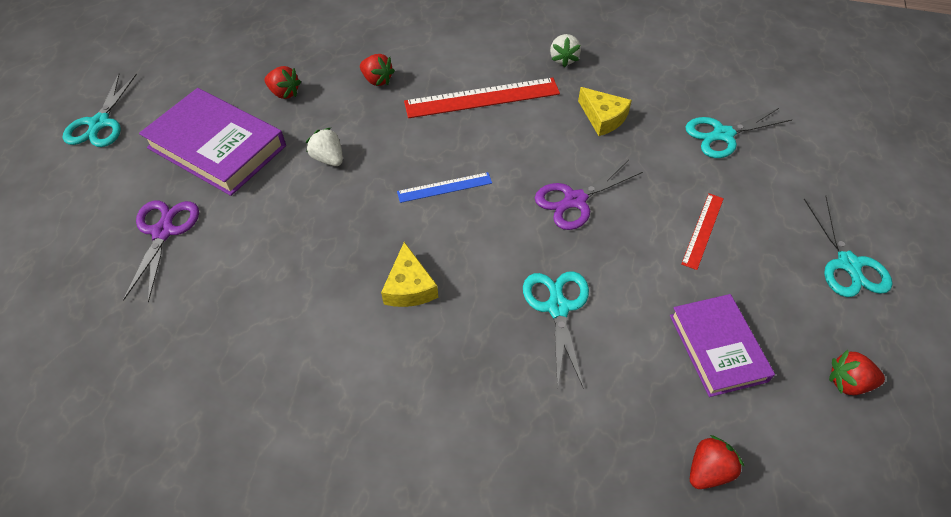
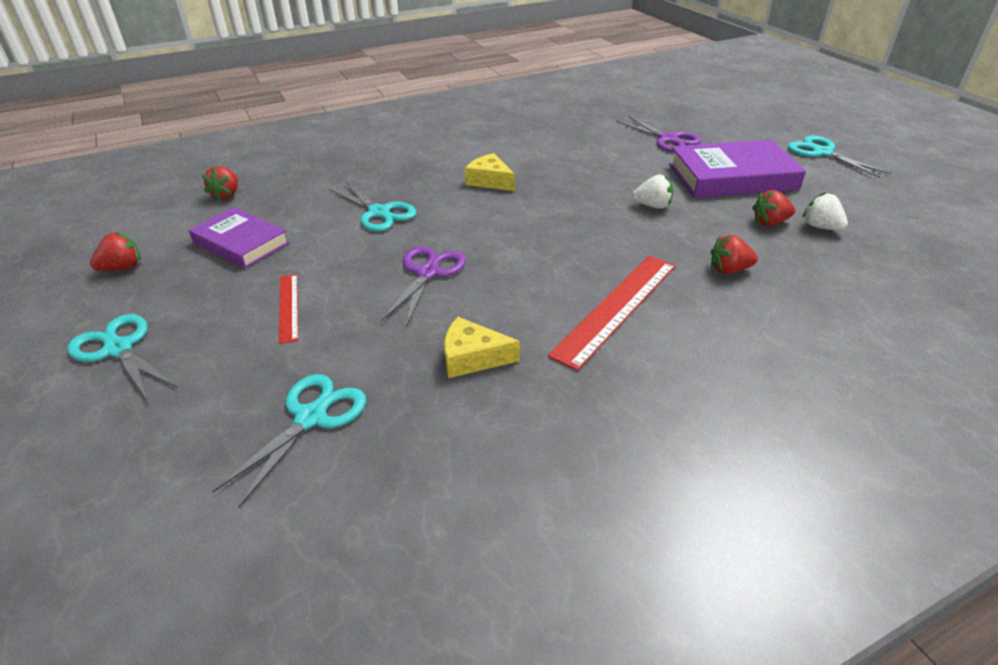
camera: 140 degrees right, 15 degrees down
(444, 187) = (543, 231): blue ruler -> none
(563, 59) = (596, 405): white strawberry -> white strawberry (820, 227)

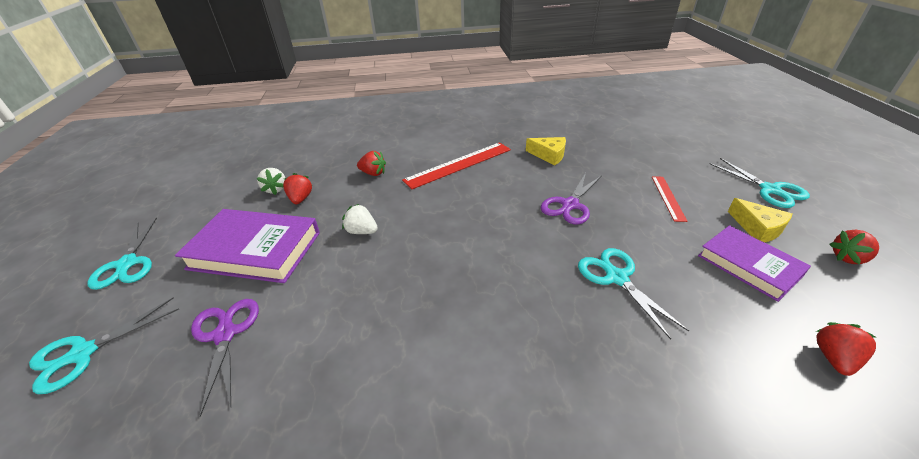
camera: 160 degrees left, 0 degrees up
(310, 418) = (630, 145): turquoise scissors -> turquoise scissors (83, 353)
(490, 181) = (488, 303): yellow cheese -> yellow cheese (757, 228)
(769, 222) = (301, 199): red strawberry -> red strawberry turned 105 degrees counterclockwise

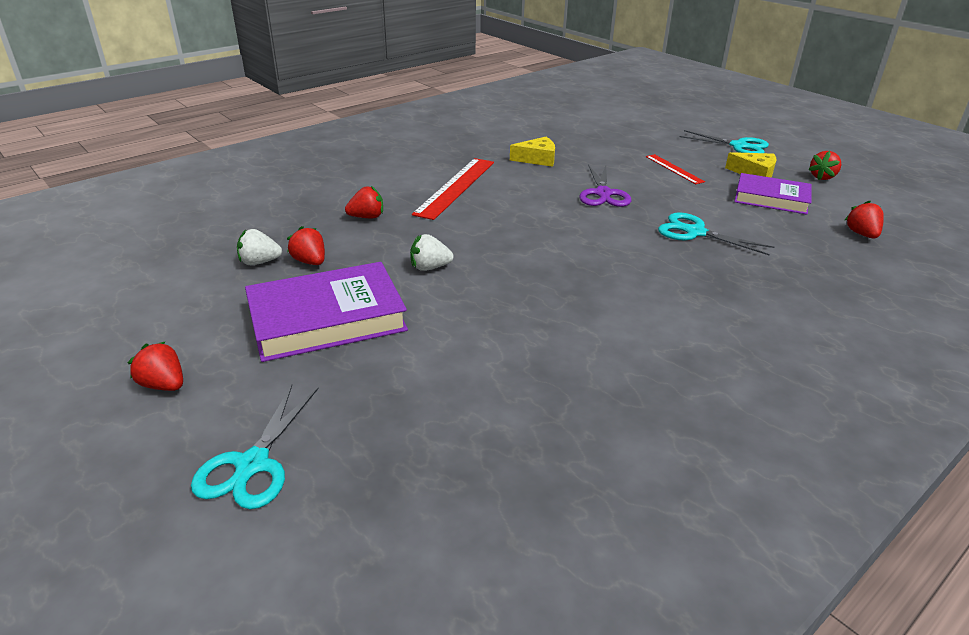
camera: 35 degrees left, 5 degrees down
(127, 264) = (163, 385): turquoise scissors -> red strawberry
(225, 334) = (404, 386): purple scissors -> none
(276, 189) = (259, 262): white strawberry -> white strawberry turned 135 degrees clockwise

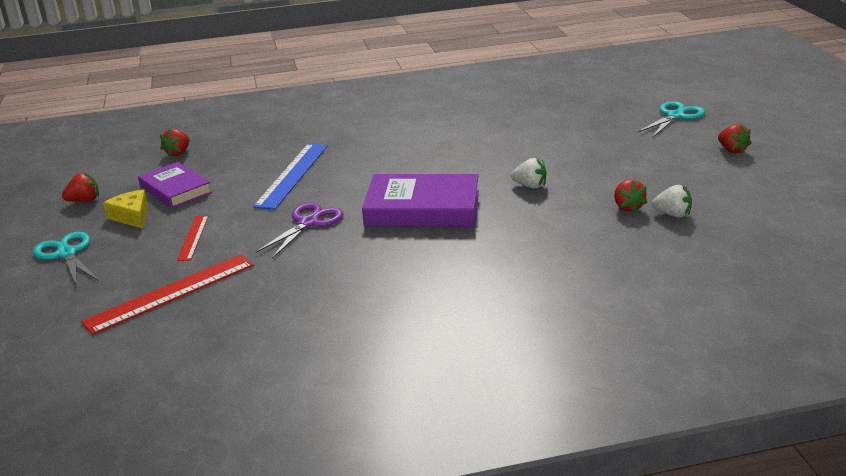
camera: 150 degrees left, 5 degrees down
(327, 319) = (623, 166): purple book -> purple book (422, 209)
(367, 217) = (560, 241): red strawberry -> none
(456, 187) = (444, 260): red ruler -> red ruler (171, 293)
(537, 159) = (312, 283): yellow cheese -> none
(695, 232) = (292, 175): turquoise scissors -> blue ruler

